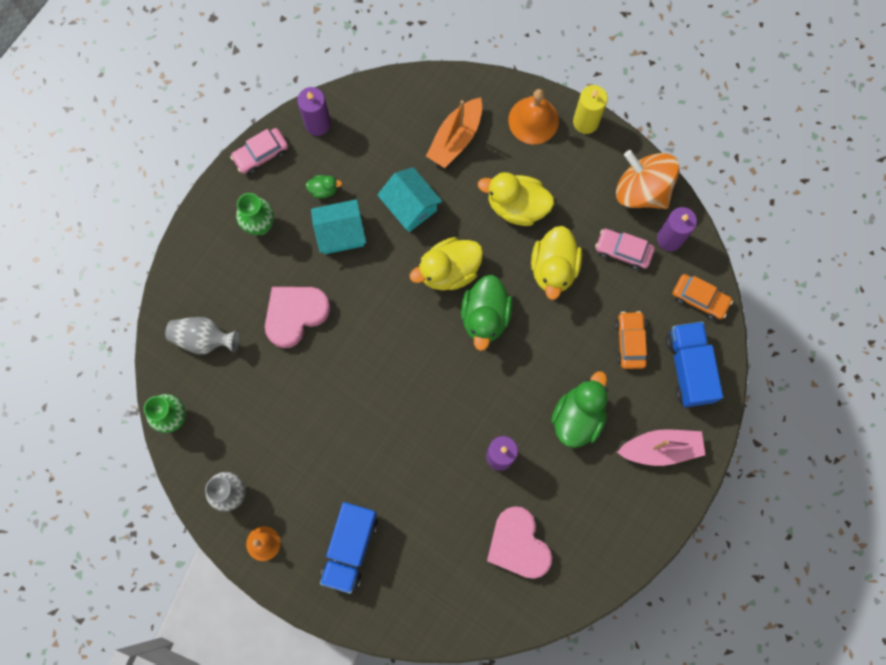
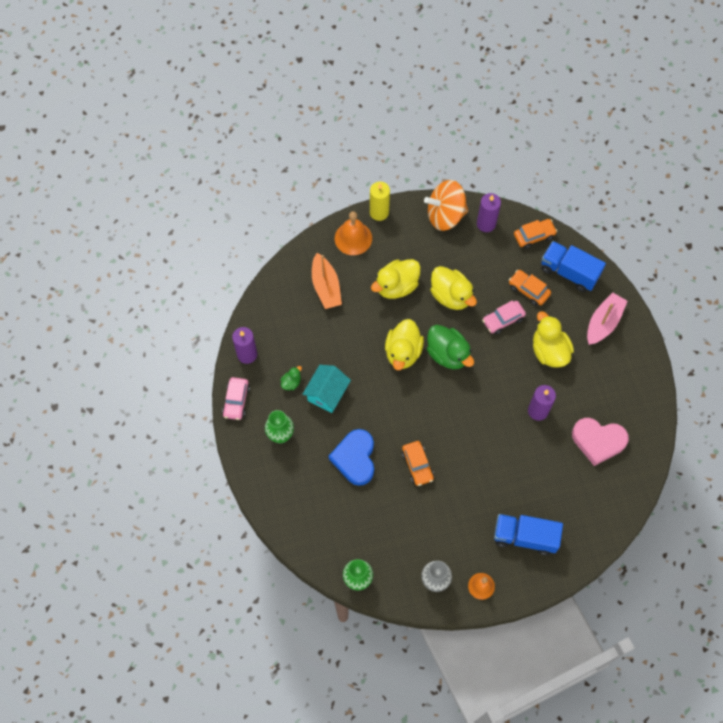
camera: 50 degrees left, 10 degrees down
(203, 339) = (323, 523): grey vase -> none
(295, 315) = (355, 458): pink heart -> blue heart
(338, 381) = (417, 465): none -> orange car
(350, 548) = (525, 537): blue truck -> blue truck turned 135 degrees clockwise
(410, 206) = (345, 343): turquoise house -> none
(578, 416) = (549, 351): green duck -> yellow duck
(623, 251) = (472, 252): pink car -> pink car (503, 319)

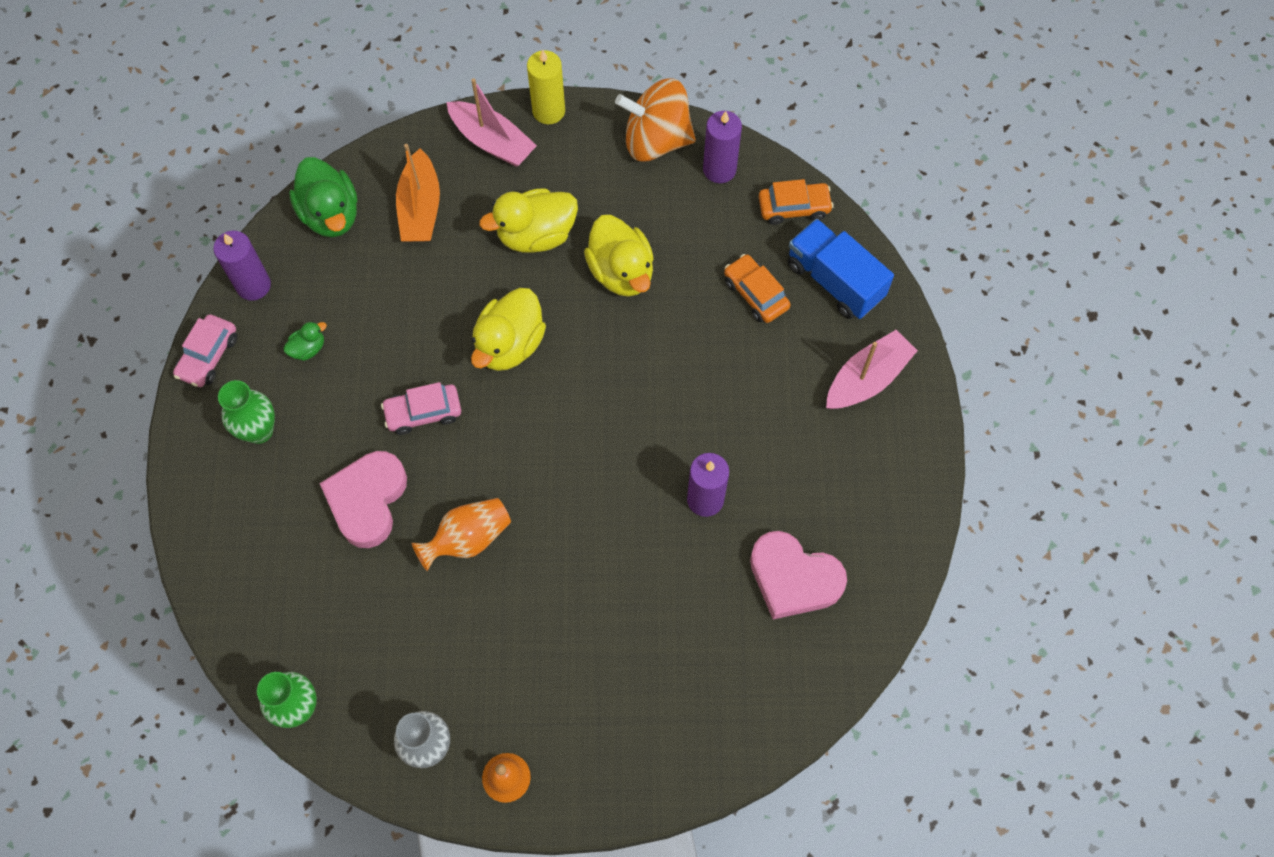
camera: 15 degrees right, 0 degrees up
(327, 394) = (360, 381): turquoise house -> none
(353, 238) = (492, 141): orange bell -> pink boat
(355, 458) = (367, 500): blue heart -> pink heart
(417, 465) = (468, 539): orange car -> orange vase
(448, 354) = (583, 366): green duck -> green duck (331, 214)
(503, 319) = (696, 332): pink car -> pink car (423, 412)
(525, 537) = (611, 711): blue truck -> none
(549, 351) = (758, 403): yellow duck -> none

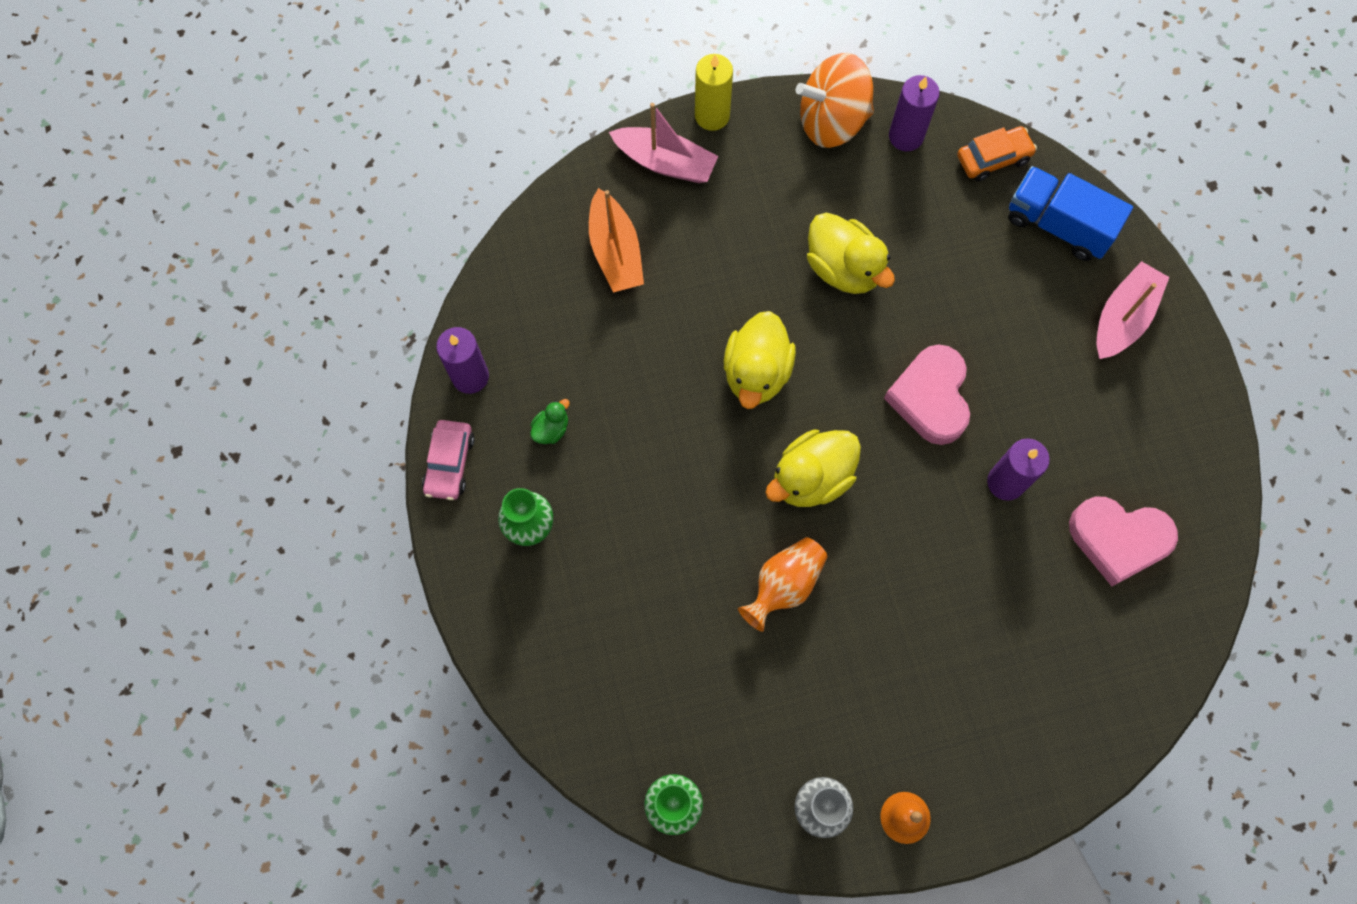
camera: 15 degrees left, 5 degrees up
(331, 214) = (524, 281): green duck -> none
(367, 500) = (668, 572): pink heart -> pink heart (930, 397)
(423, 412) = (693, 466): pink car -> none
(536, 235) = (744, 250): yellow duck -> yellow duck (811, 478)
(756, 294) = (985, 257): orange car -> none

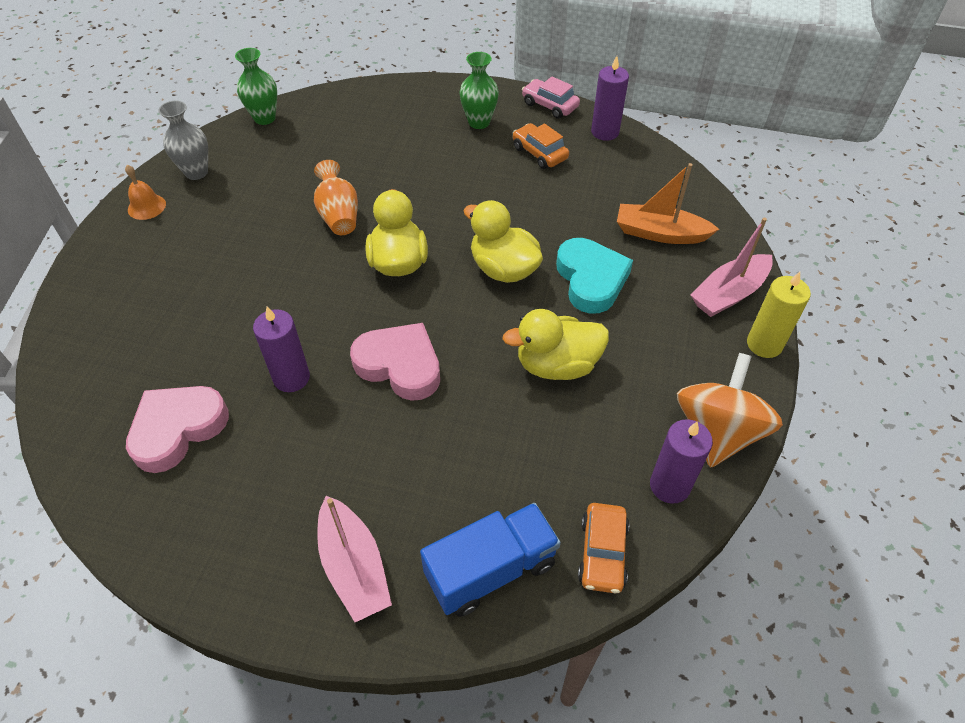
camera: 120 degrees right, 20 degrees down
(551, 429) = (539, 153): green duck -> orange car
(720, 286) = (591, 279): none -> turquoise heart

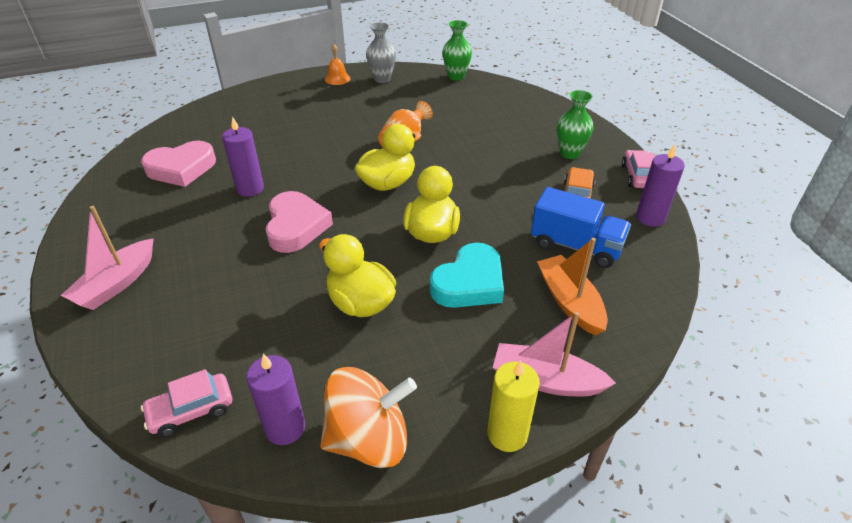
camera: 55 degrees right, 10 degrees down
(177, 429) = (181, 168): pink heart -> pink heart turned 150 degrees clockwise
(491, 570) = (145, 351): blue truck -> blue truck (575, 246)
(602, 553) = (191, 410): orange car -> pink car

